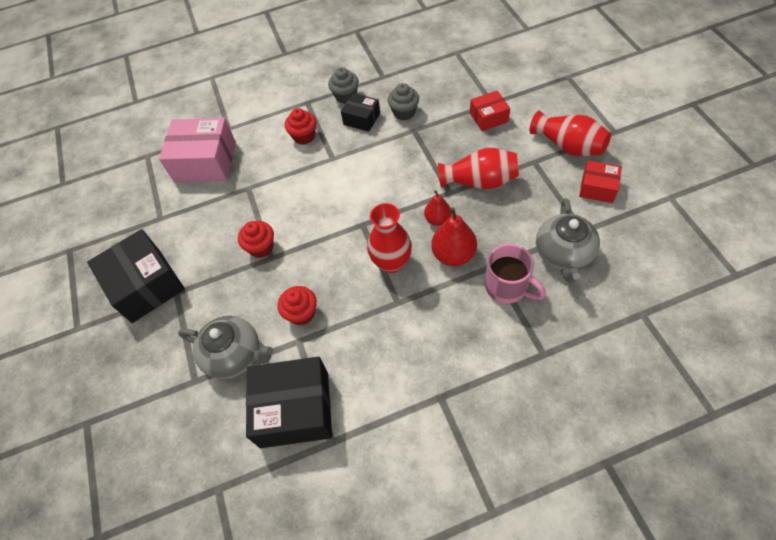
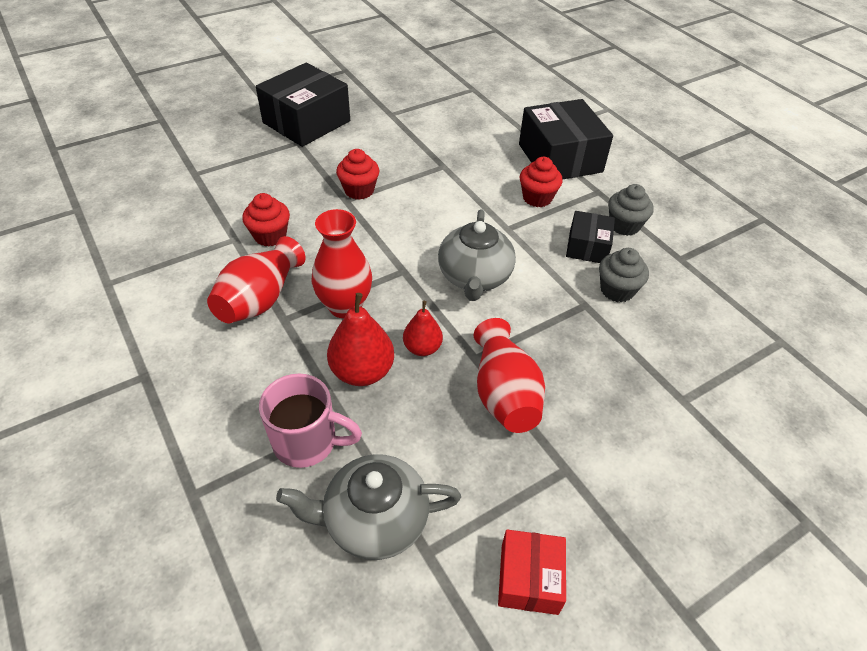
camera: 70 degrees right, 10 degrees down
(205, 162) = (474, 128): pink box -> none
(235, 355) = (221, 195): grey teapot -> grey teapot (474, 277)
(294, 409) = (151, 248): black box -> black box (560, 158)
(488, 117) = (646, 397): red box -> none
(507, 287) = (308, 442): pink mug -> pink mug turned 105 degrees counterclockwise
(568, 146) = (619, 525): red vase -> red vase (260, 299)

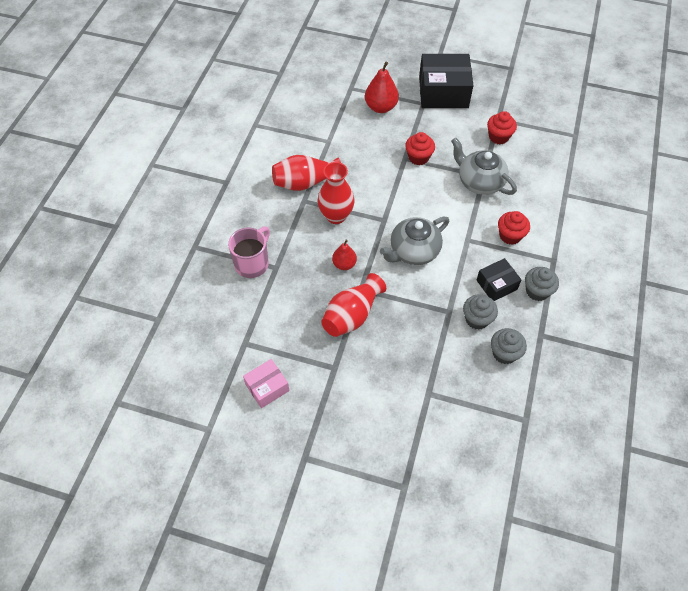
camera: 50 degrees right, 10 degrees up
(270, 236) = (346, 152): red cupcake -> red cupcake (498, 137)
(308, 442) = (252, 263): pink mug -> pink mug turned 120 degrees counterclockwise
(362, 371) = (307, 252): red pear -> red pear (381, 107)
(374, 520) = (241, 314): grey teapot -> grey teapot (479, 182)
(529, 578) = (267, 387): red box -> pink box
(560, 158) = (562, 222): black box -> none
(680, 299) = (504, 353): none -> grey cupcake

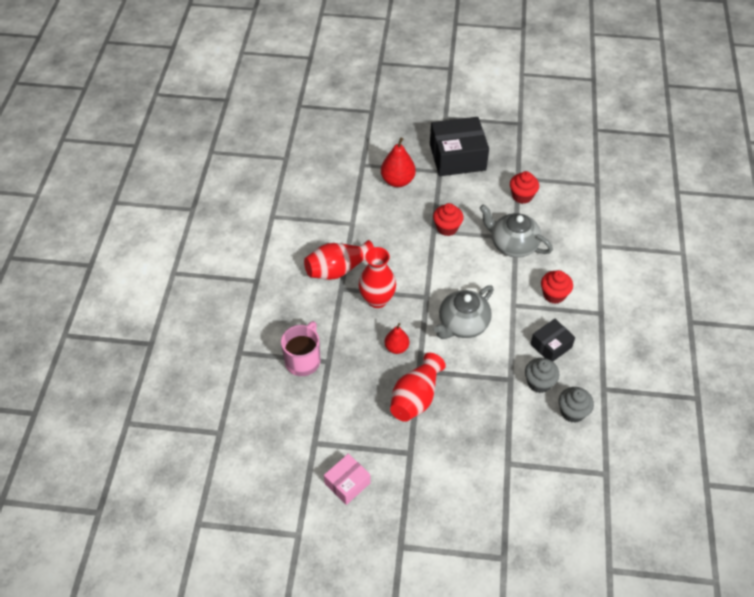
camera: 10 degrees left, 5 degrees down
(537, 291) = (591, 346): grey cupcake -> none

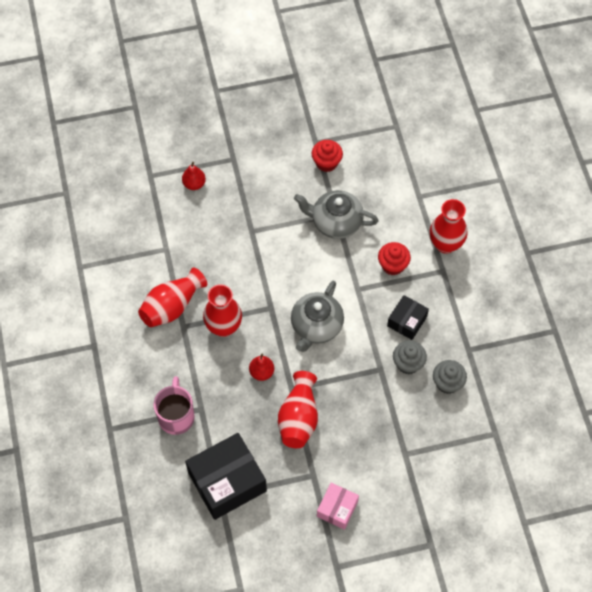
camera: 20 degrees left, 10 degrees up
(347, 483) = (266, 525): pink box -> pink box (337, 508)
(397, 181) = (194, 184): red pear -> red pear, size x0.63
(447, 228) = (264, 223): red cupcake -> none
(457, 157) = (245, 136): black box -> black box (227, 481)
(611, 291) = (445, 244): none -> red vase

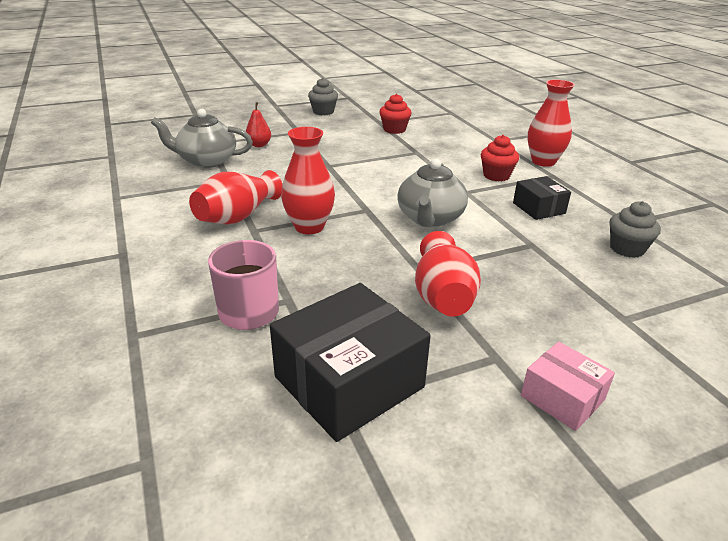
camera: 10 degrees left, 30 degrees down
(261, 372) = (372, 259): red pear -> none
(335, 222) = (419, 156): grey teapot -> grey teapot (206, 161)
(337, 508) = (562, 398): pink box -> pink box turned 60 degrees counterclockwise
(407, 321) = (538, 208): black box -> black box turned 45 degrees counterclockwise
(408, 363) = (564, 237): grey cupcake -> grey cupcake (323, 112)

